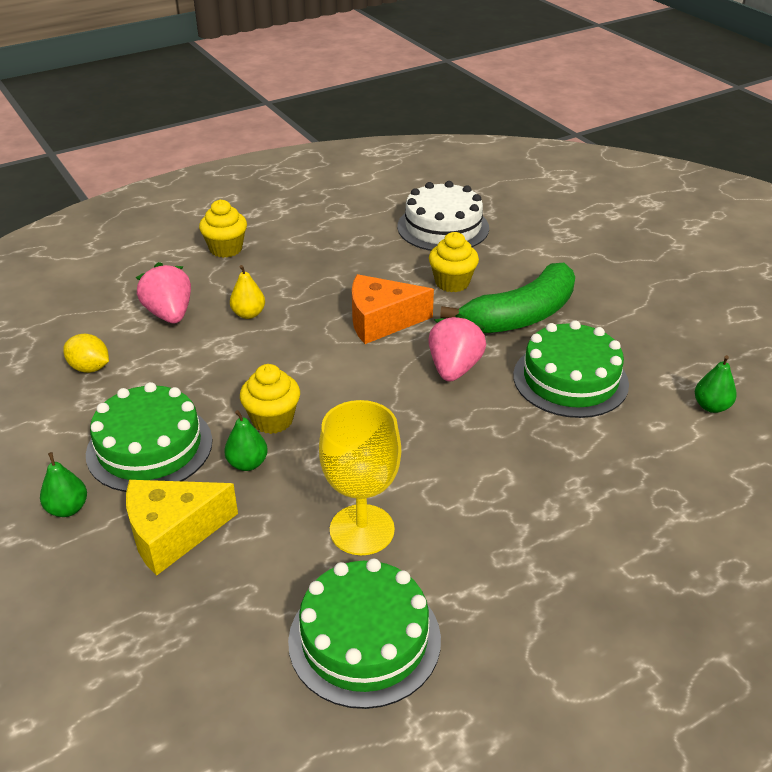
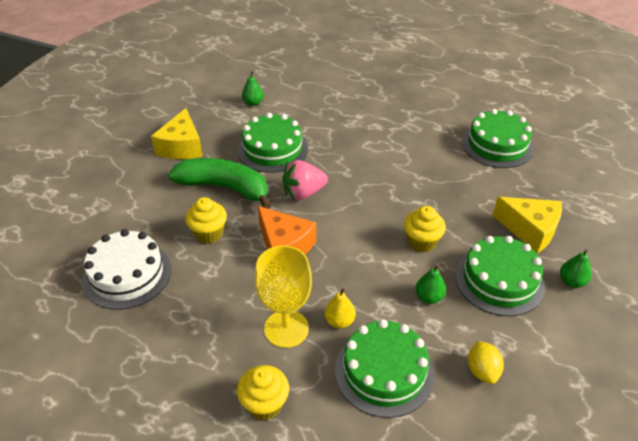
camera: 125 degrees left, 5 degrees up
(169, 314) = (384, 371): pink strawberry -> green cake
(247, 463) = (461, 232): green pear -> green pear (429, 297)
(362, 530) = (450, 171): yellow goblet -> yellow goblet (286, 328)
(636, 311) = (182, 147): none -> yellow cheese

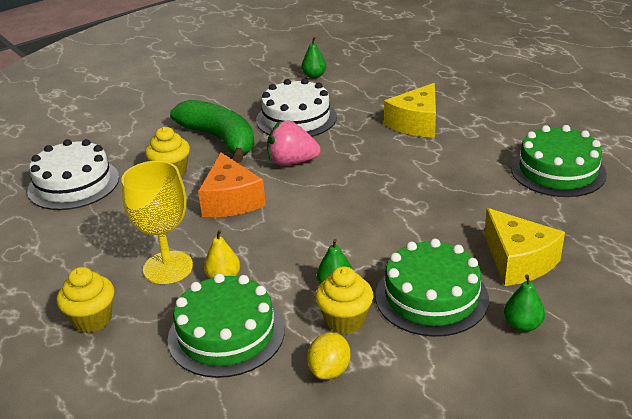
camera: 30 degrees right, 10 degrees down
(182, 147) = (212, 97): yellow cheese -> yellow cheese (416, 123)
(272, 149) = (296, 118): green cake -> white cake
(421, 242) = (376, 237): yellow cupcake -> yellow cupcake (345, 320)

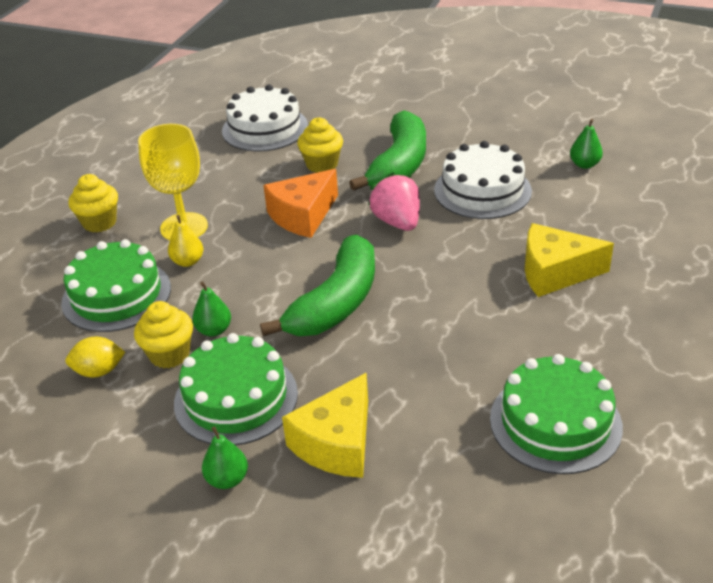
camera: 60 degrees right, 5 degrees up
(361, 217) = (336, 303): none -> green banana

